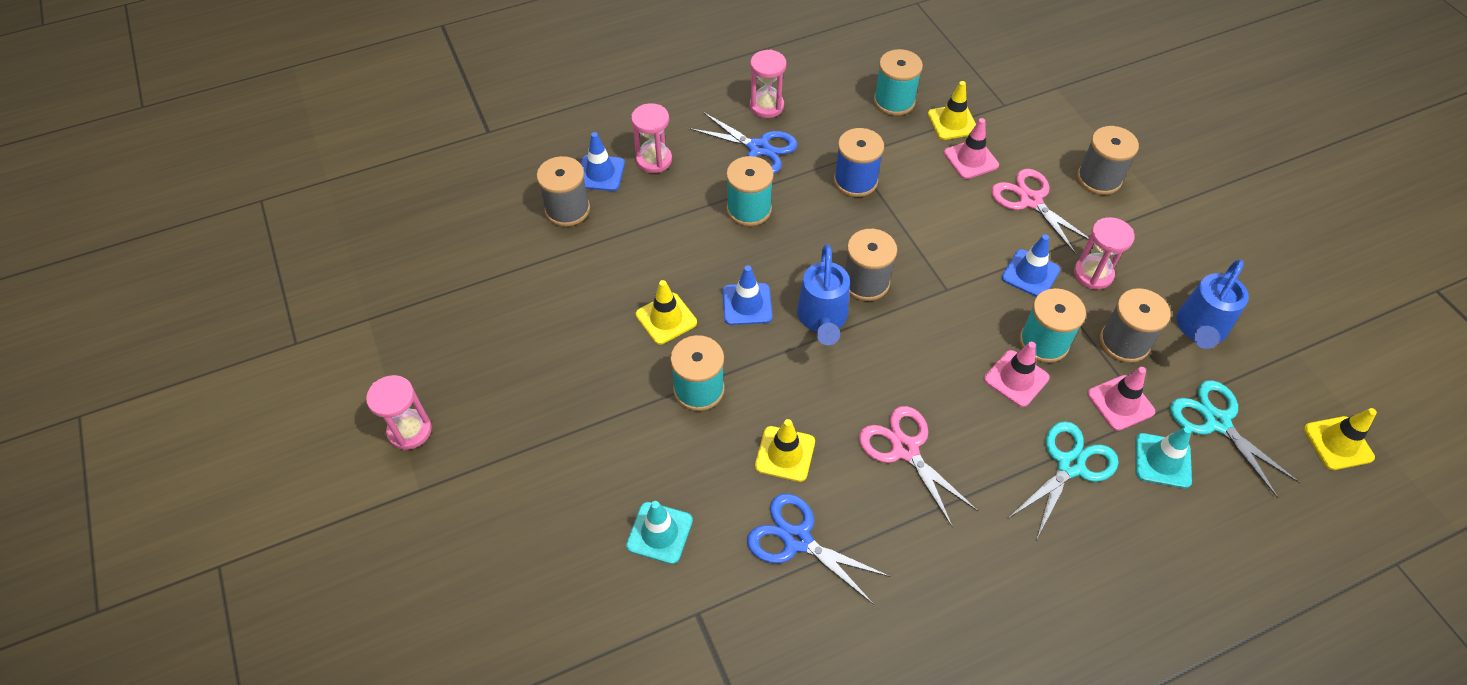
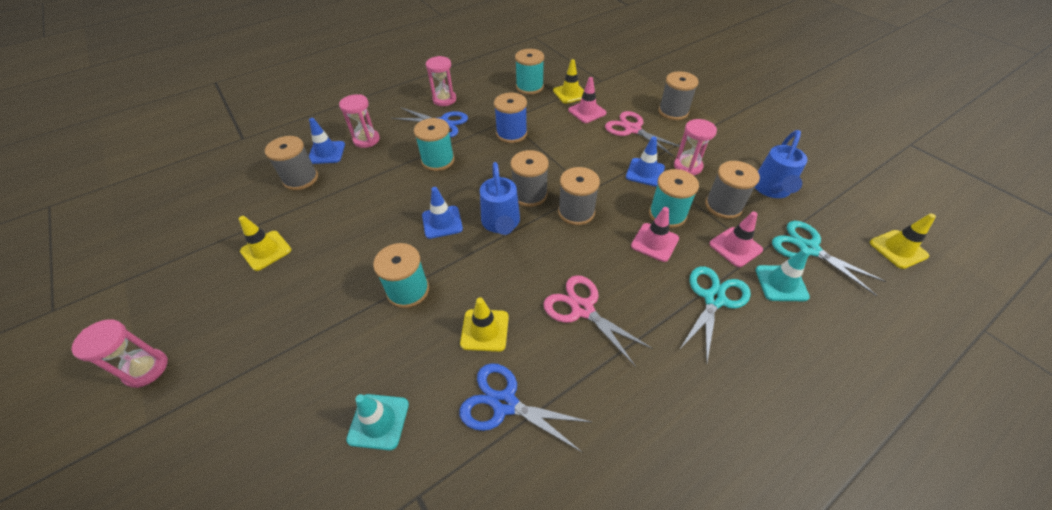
camera: 10 degrees left, 5 degrees down
(666, 318) = (379, 242): yellow traffic cone -> yellow traffic cone (266, 250)
(923, 318) = (576, 212): none -> grey spool

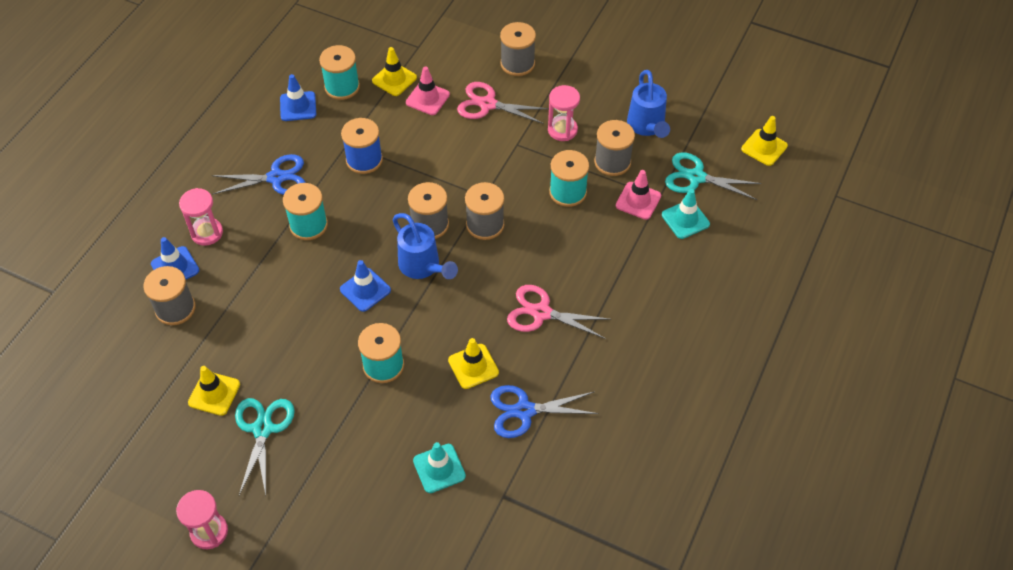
camera: 30 degrees left, 5 degrees up
(444, 99) = (254, 143): pink hourglass -> none
(645, 172) = (526, 153): blue traffic cone -> blue traffic cone (298, 106)
(654, 242) = (570, 225): pink traffic cone -> none
(714, 299) = (639, 257): turquoise scissors -> turquoise scissors (263, 429)

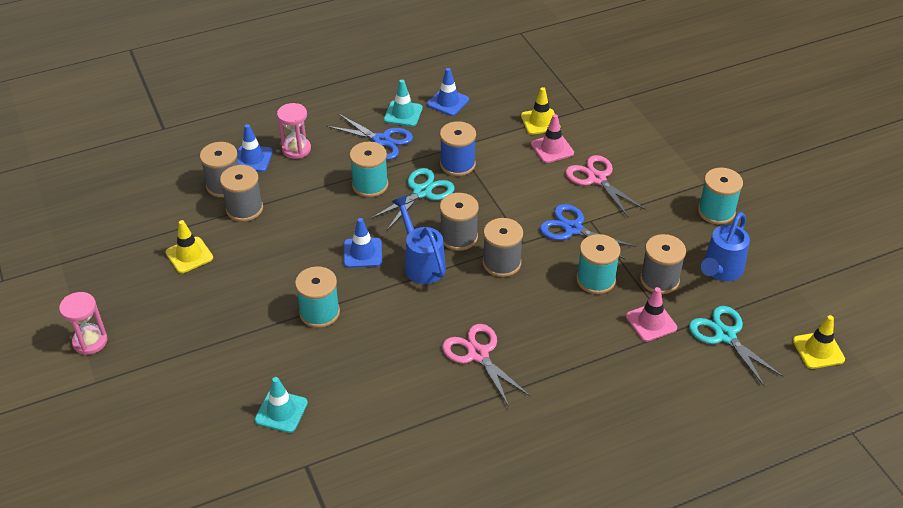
camera: 40 degrees right, 10 degrees down
(263, 429) = (194, 299): turquoise scissors -> turquoise scissors (422, 192)
(342, 87) = (494, 106): turquoise spool -> turquoise spool (716, 211)
(423, 267) = (421, 263): blue watering can -> blue watering can turned 150 degrees clockwise
(473, 366) = (383, 357): yellow traffic cone -> none
(517, 64) = (654, 163): grey spool -> grey spool (244, 209)
(524, 411) = (388, 416): blue scissors -> blue scissors (573, 229)
(562, 130) = (640, 231): pink hourglass -> none
(685, 219) = (679, 362): turquoise traffic cone -> turquoise traffic cone (403, 114)

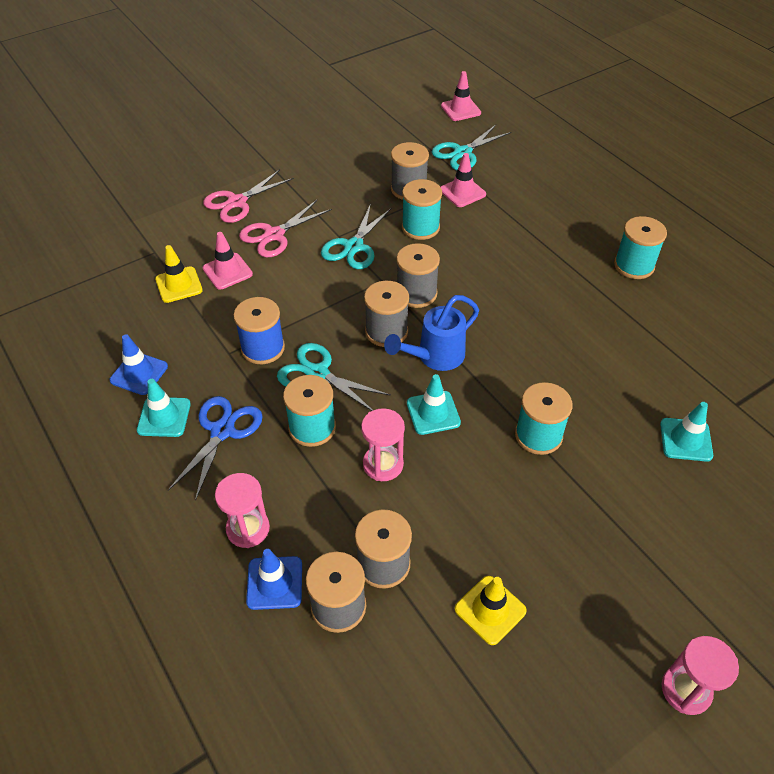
camera: 100 degrees left, 5 degrees up
(324, 218) = (383, 464): none -> pink hourglass
(362, 253) = (433, 413): blue traffic cone -> turquoise traffic cone
(478, 354) = (544, 297): pink scissors -> pink scissors (237, 202)
(573, 229) = (354, 247): blue scissors -> turquoise scissors
(716, 211) = (310, 159): turquoise spool -> turquoise spool (634, 265)
(720, 271) = (387, 156): blue watering can -> none
(818, 350) = (460, 109): yellow traffic cone -> pink traffic cone

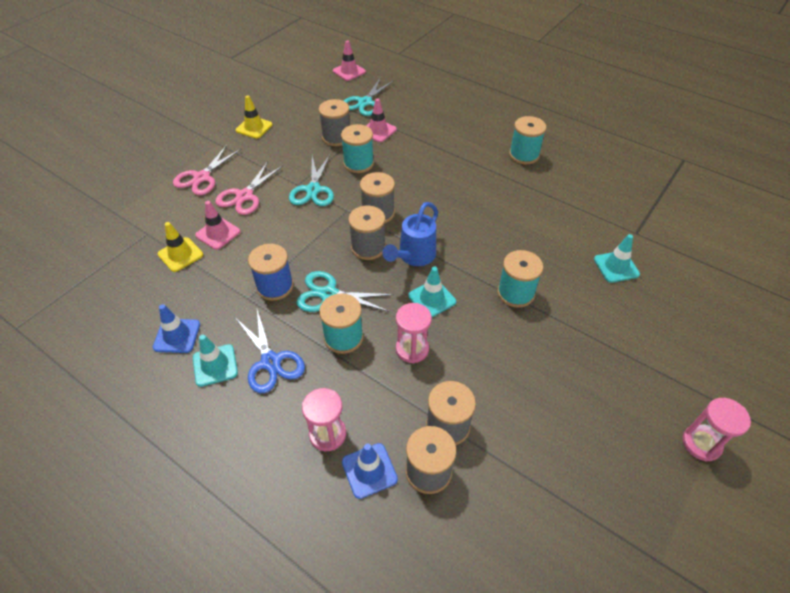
camera: 20 degrees left, 0 degrees up
(222, 431) = (271, 362): blue scissors -> blue scissors turned 150 degrees clockwise
(490, 610) = (542, 433): yellow traffic cone -> yellow traffic cone (254, 127)

